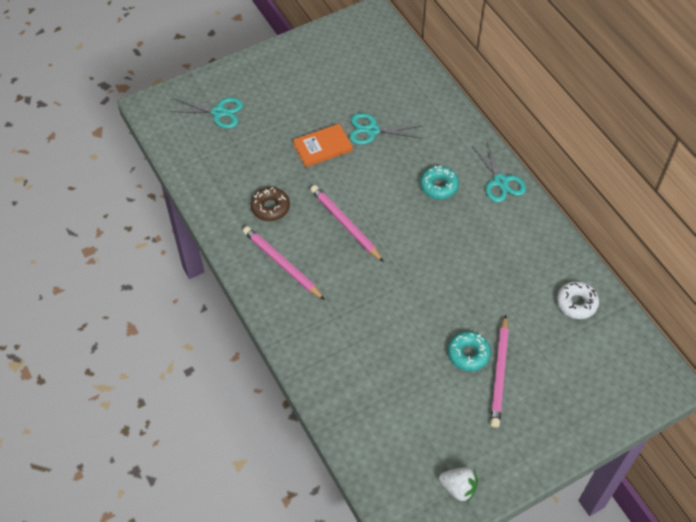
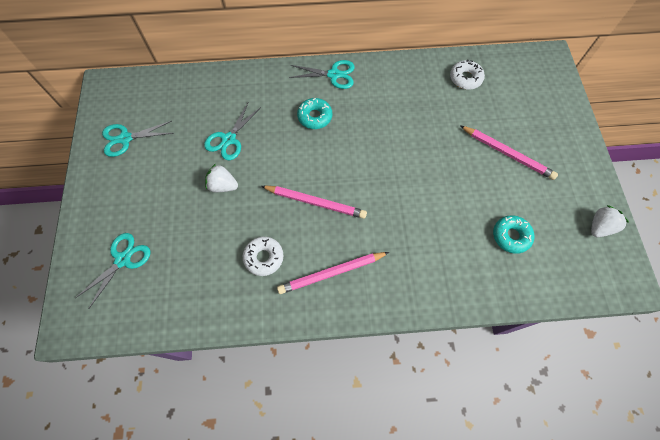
camera: 65 degrees left, 10 degrees up
(270, 207) = (264, 257): brown donut -> white donut
(322, 147) = (223, 185): orange book -> white strawberry
(328, 57) = (125, 138): none -> turquoise scissors
(345, 224) = (315, 202): pink pencil -> pink pencil turned 150 degrees counterclockwise
(468, 354) = (482, 167): turquoise donut -> turquoise donut (511, 236)

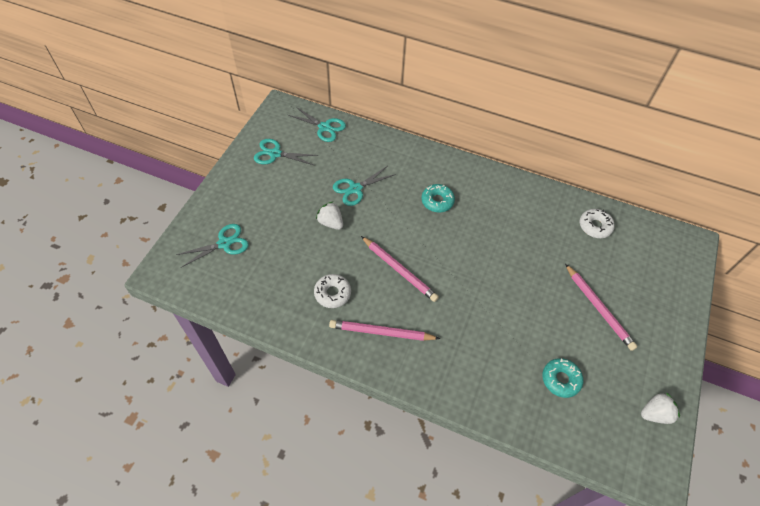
camera: 25 degrees right, 10 degrees down
(334, 74) = (473, 174): turquoise scissors -> turquoise scissors (324, 127)

